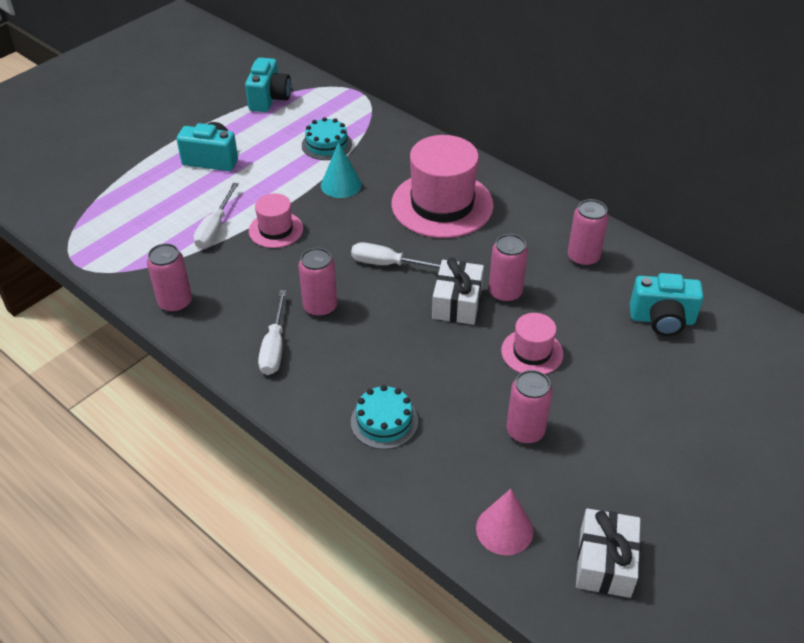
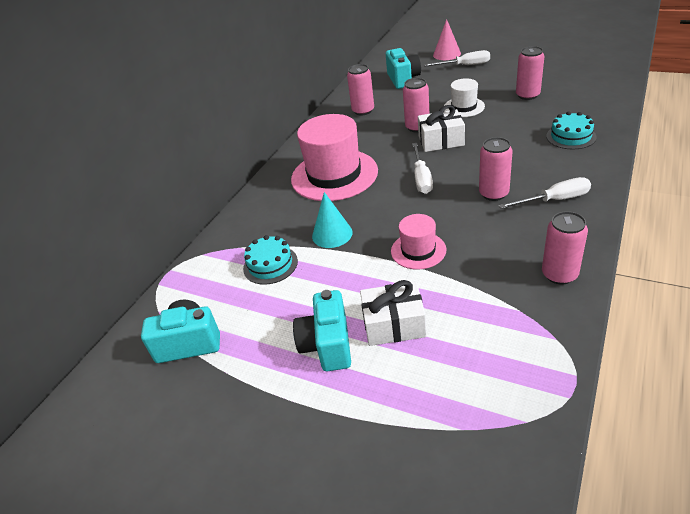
camera: 100 degrees left, 5 degrees down
(215, 228) = (441, 292): white screwdriver -> white screwdriver (465, 66)
(504, 529) = (599, 85): pink cone -> pink cone (447, 54)
(532, 352) = (464, 107): pink hat -> white hat
(604, 562) = (585, 61): white gift -> white gift (394, 324)

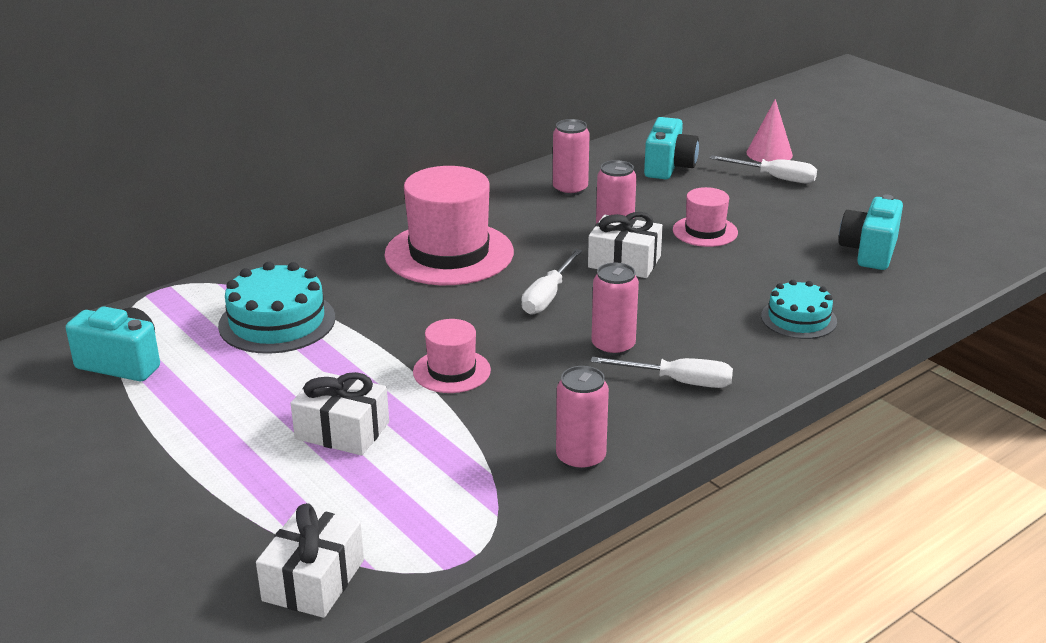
camera: 20 degrees right, 10 degrees down
(270, 264) = (277, 322): turquoise cake -> turquoise cake, size x1.54
(327, 345) = (254, 421): turquoise camera -> turquoise camera (869, 252)
(332, 234) = (376, 317): turquoise cone -> none
(464, 107) = (705, 231): white hat -> pink hat
(497, 454) = (313, 580): none -> white gift
(527, 95) = (810, 247): pink can -> none

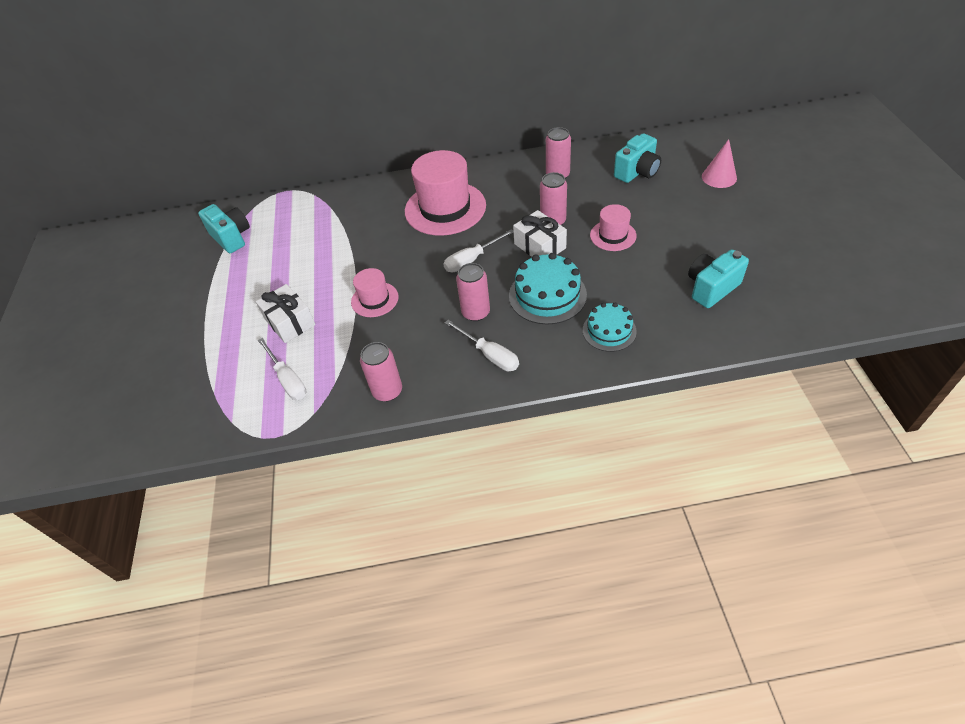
camera: 35 degrees right, 20 degrees up
(277, 322) = (320, 232): turquoise cake -> turquoise cake (547, 295)
(313, 580) = (200, 417): white gift -> none
(775, 178) = (703, 201): white screwdriver -> white screwdriver (287, 379)

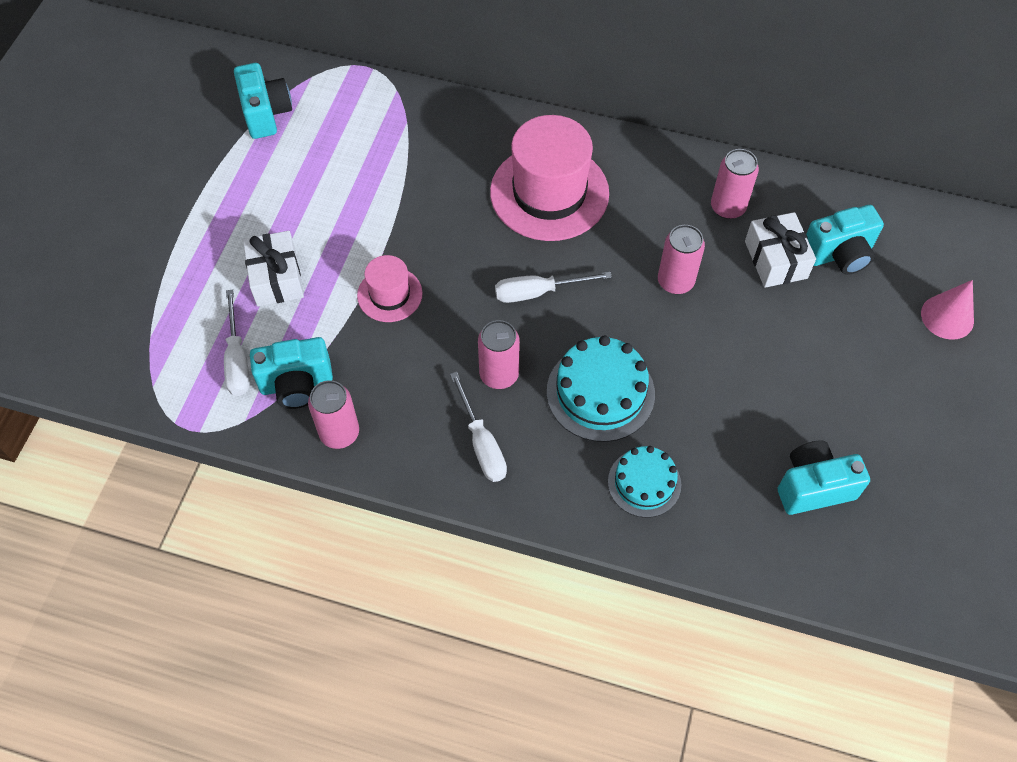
camera: 20 degrees right, 10 degrees up
(339, 376) = (296, 384): none -> turquoise camera
(540, 246) = (635, 313): white gift -> white gift (775, 260)
(613, 235) = (739, 342): pink hat -> none

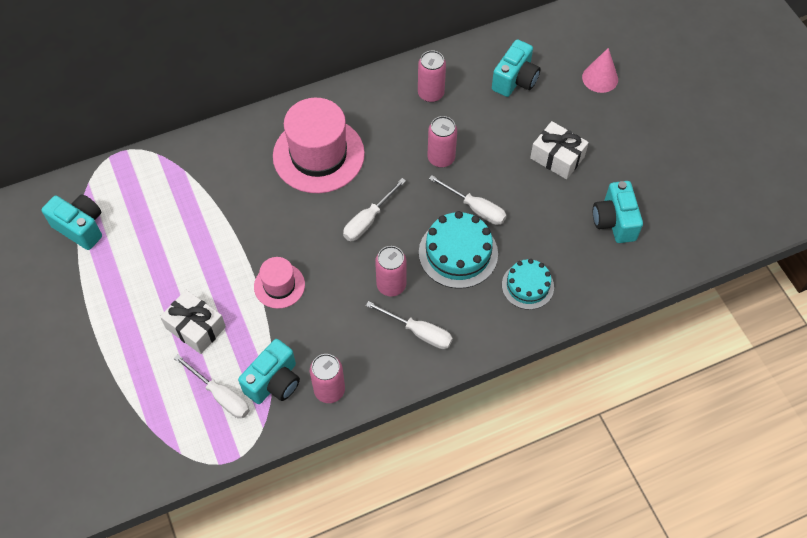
camera: 40 degrees left, 0 degrees up
(664, 360) = (475, 208): none -> white screwdriver
(775, 260) = (484, 107): white gift -> white gift (557, 157)
(813, 487) = (614, 221): turquoise camera -> turquoise camera turned 45 degrees counterclockwise

